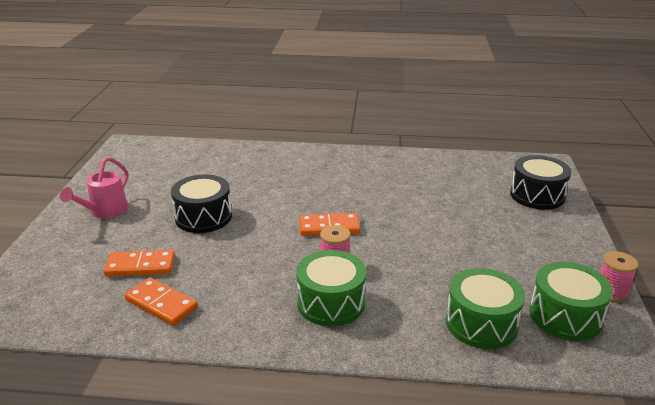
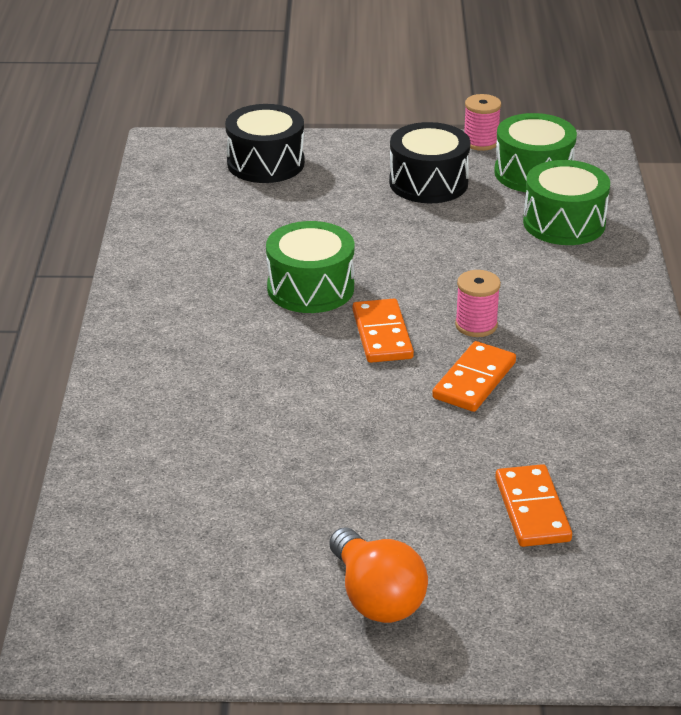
camera: 95 degrees left, 5 degrees up
(105, 212) = (376, 597): pink watering can -> orange light bulb
(161, 304) = (614, 468): orange domino -> orange domino (474, 380)
(203, 217) = (374, 467): black drum -> black drum (428, 183)
(331, 303) = (562, 324): green drum -> green drum (310, 288)

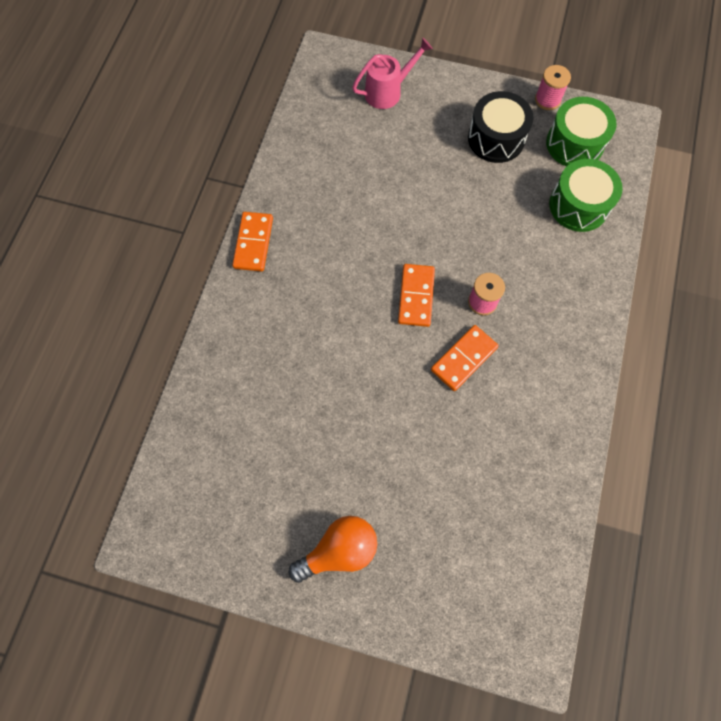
camera: 15 degrees right, 35 degrees up
(265, 163) = (388, 91): black drum -> pink watering can
(310, 288) = (382, 236): green drum -> none
(376, 597) = (339, 550): orange light bulb -> orange light bulb turned 105 degrees counterclockwise
(532, 509) = (462, 496): orange domino -> orange domino (253, 243)

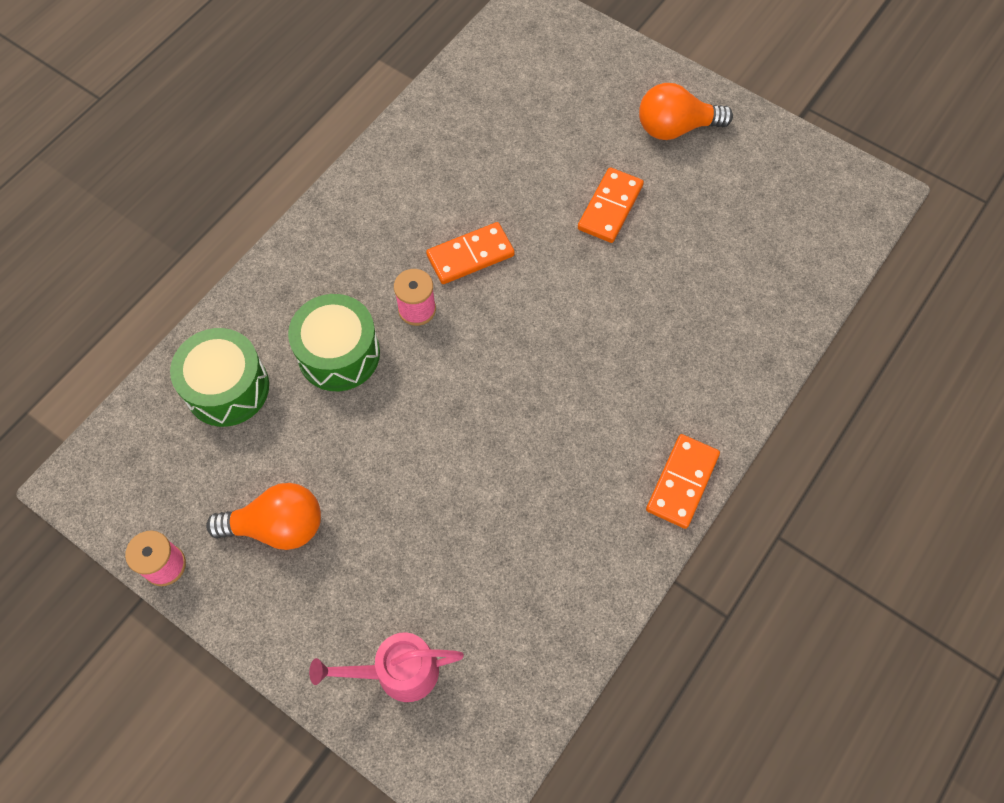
camera: 160 degrees left, 5 degrees down
(416, 296) = (494, 341): orange domino -> orange domino (610, 207)
(496, 138) = (277, 526): black drum -> orange light bulb
(574, 144) = (174, 478): green drum -> green drum (339, 354)

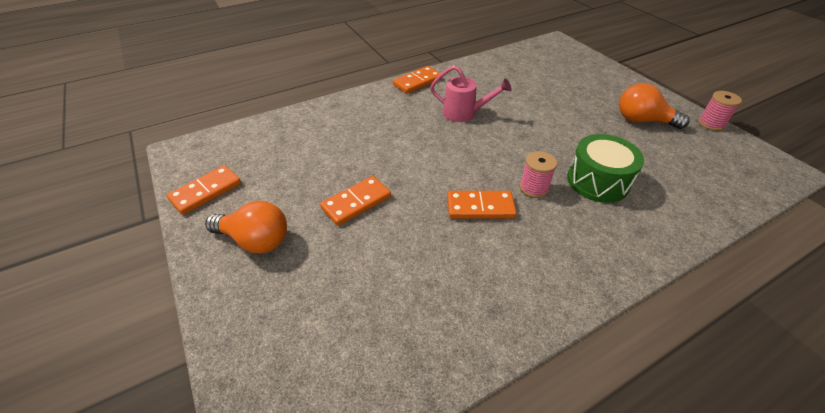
camera: 155 degrees left, 20 degrees down
(227, 388) = (684, 187): green drum -> none
(397, 672) = (582, 69): pink watering can -> pink watering can (464, 113)
(782, 156) = (206, 192): none -> orange domino

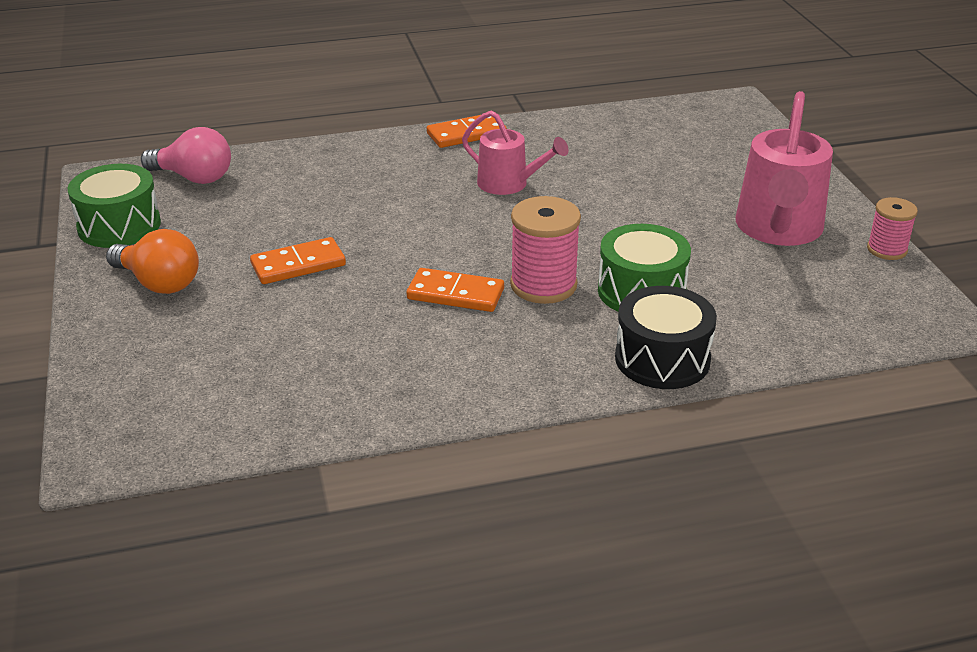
camera: 15 degrees right, 10 degrees down
(206, 192) = (119, 226): orange domino -> green drum
(249, 141) = (194, 178): none -> pink light bulb
(533, 188) = (543, 285): pink spool -> pink spool, size x1.63
(642, 121) = (778, 230): orange light bulb -> pink watering can
(650, 236) = (662, 359): none -> black drum

